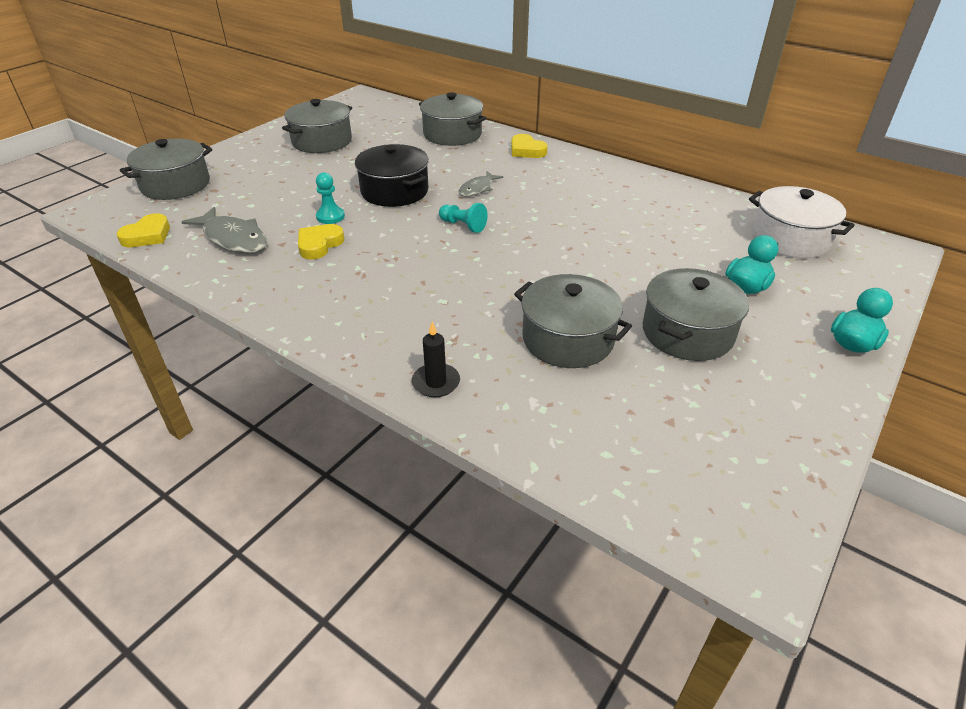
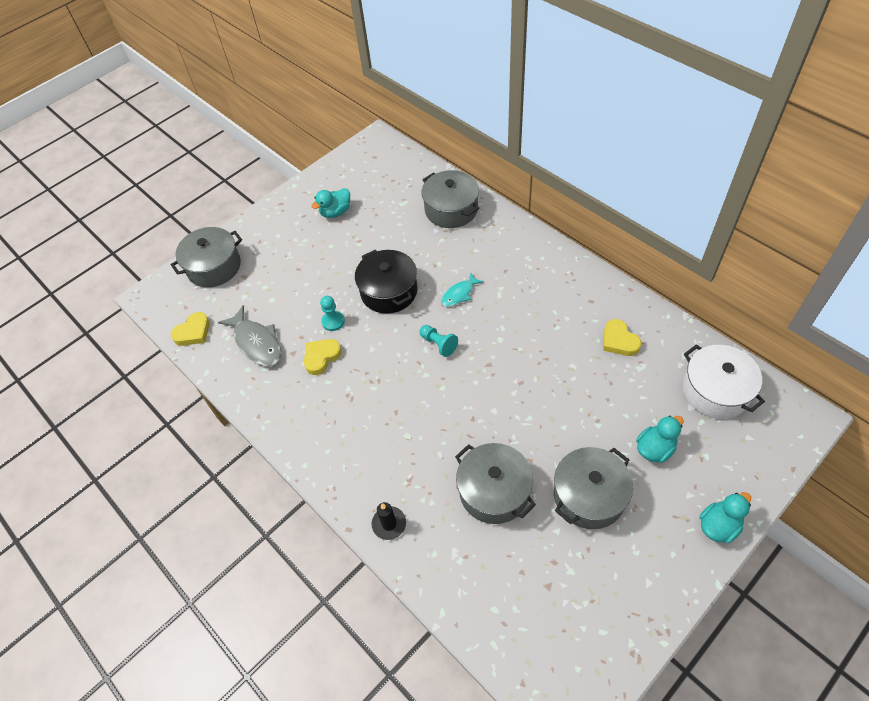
camera: 15 degrees right, 15 degrees up
(322, 141) = (335, 212): grey pot -> turquoise duck
(477, 189) = (459, 294): grey fish -> turquoise fish
(526, 150) = (513, 240): yellow heart -> yellow heart (619, 341)

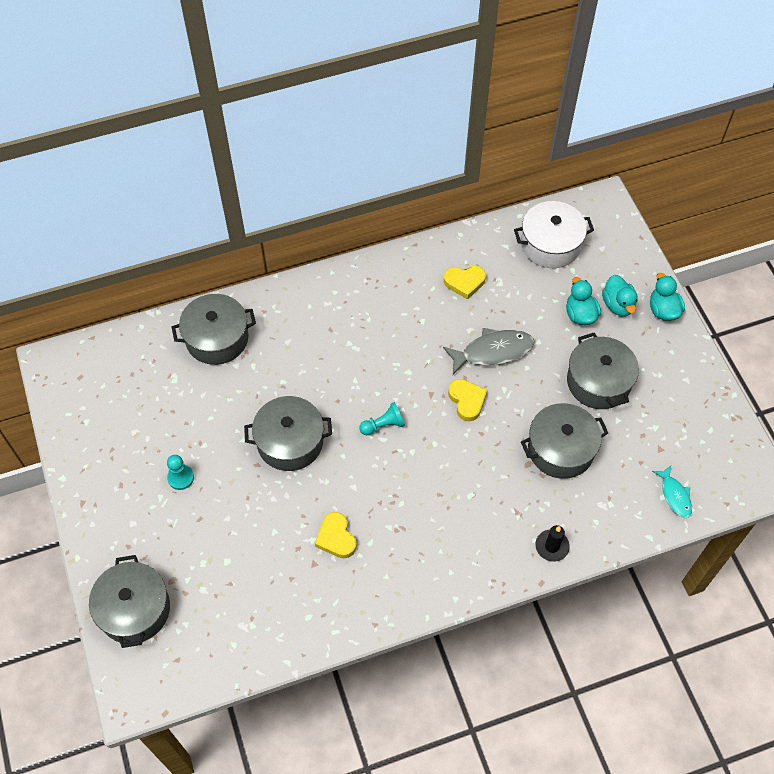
camera: 70 degrees left, 5 degrees up
(193, 332) = (221, 661): yellow heart -> yellow heart (467, 401)
(256, 343) = (278, 596): grey fish -> grey fish (493, 352)
(333, 321) = (296, 510): turquoise pawn -> turquoise pawn (180, 477)
(335, 212) = (140, 450): turquoise duck -> turquoise duck (618, 305)
(389, 291) = (290, 442): black pot -> grey pot
(459, 294) = (334, 381): turquoise fish -> turquoise fish (674, 495)

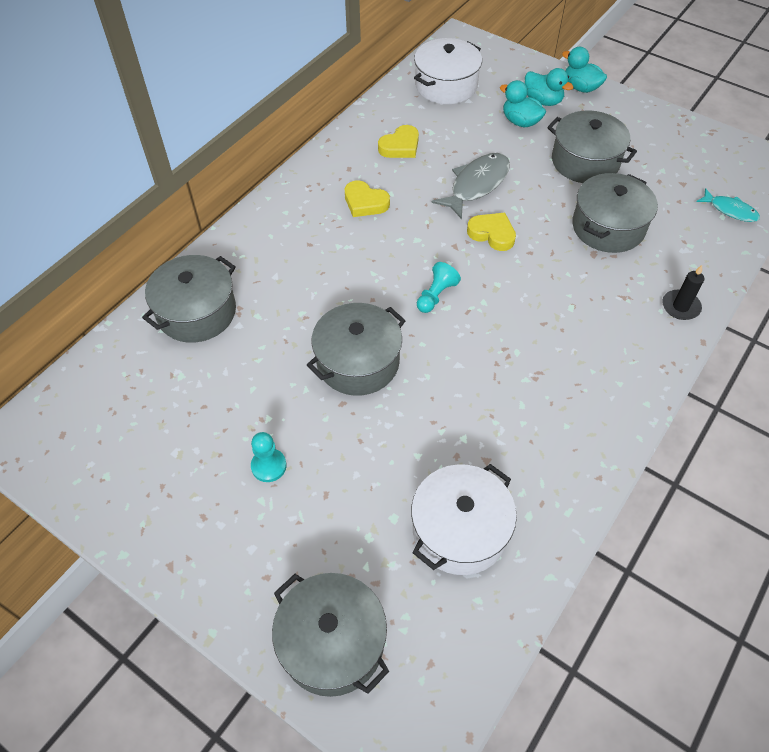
camera: 35 degrees left, 5 degrees down
(259, 596) = (459, 530): none -> white pot
(336, 538) = (485, 421): yellow heart -> yellow heart (365, 202)

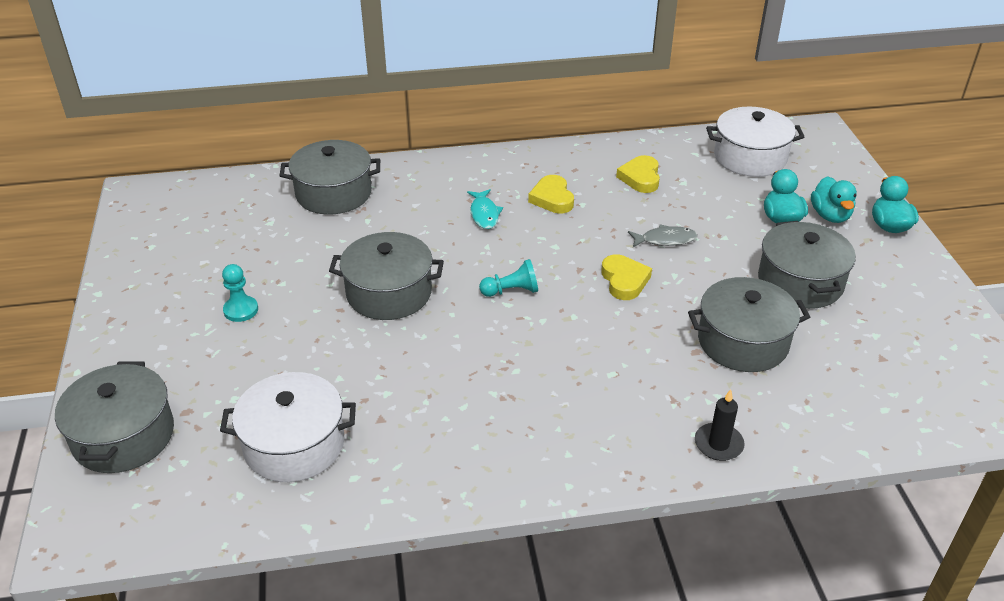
camera: 45 degrees right, 15 degrees down
(400, 146) = (640, 178): yellow heart -> yellow heart turned 90 degrees clockwise
(476, 185) = (665, 240): grey fish -> grey fish, size x0.60
(730, 210) = (902, 410): turquoise fish -> turquoise fish (484, 214)

